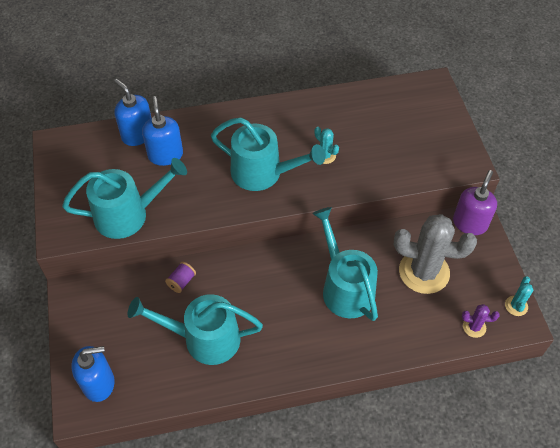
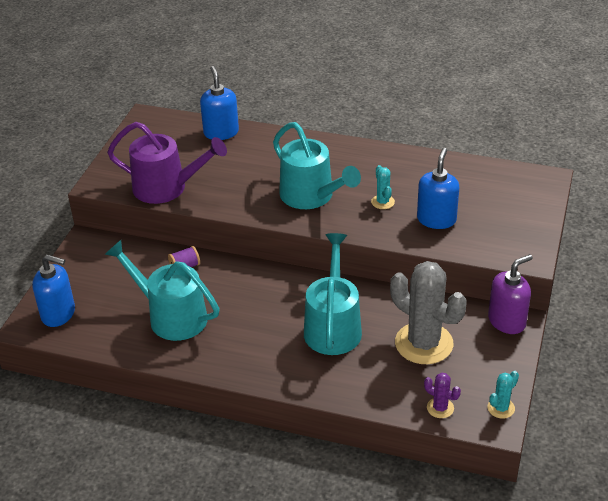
camera: 30 degrees right, 15 degrees down
(128, 214) = (167, 188): turquoise watering can -> purple watering can
(165, 155) = (233, 155): blue soap dispenser -> blue soap dispenser (436, 219)

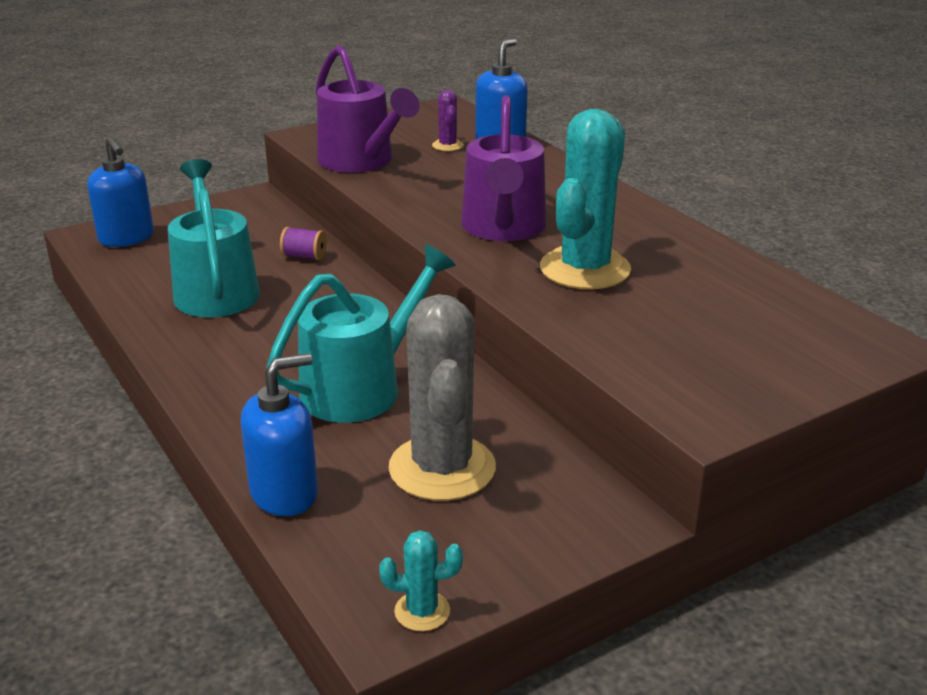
camera: 40 degrees right, 10 degrees down
(311, 196) = (503, 228): turquoise watering can -> purple watering can
(382, 202) = (585, 269): turquoise cactus -> turquoise cactus, size x2.28
(436, 219) = (630, 316): blue soap dispenser -> blue soap dispenser (284, 494)
(440, 408) = (339, 554): purple cactus -> purple cactus (447, 145)
(507, 321) = (604, 510): purple soap dispenser -> none

